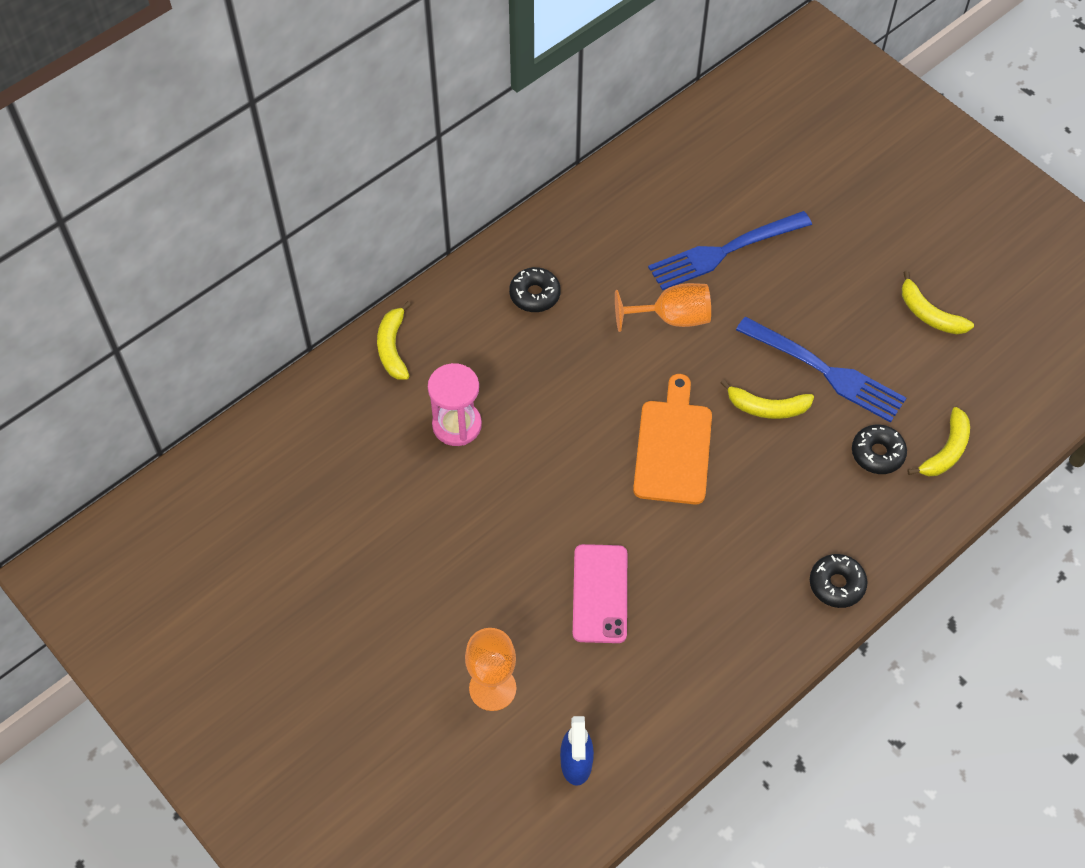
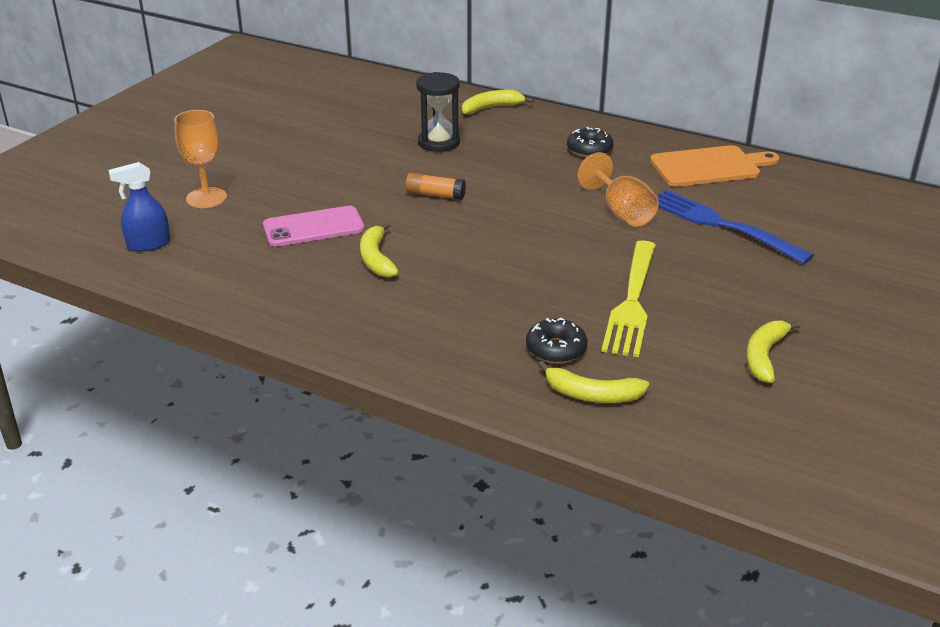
camera: 70 degrees right, 25 degrees down
(457, 425) = (439, 142): pink hourglass -> black hourglass
(575, 464) = (435, 195): none -> orange glue stick
(673, 447) = (483, 236): orange cutting board -> orange cutting board (709, 167)
(767, 408) = (562, 276): yellow banana -> yellow banana (376, 258)
(826, 372) = (632, 302): blue fork -> yellow fork
(836, 584) = (383, 348): black donut -> none

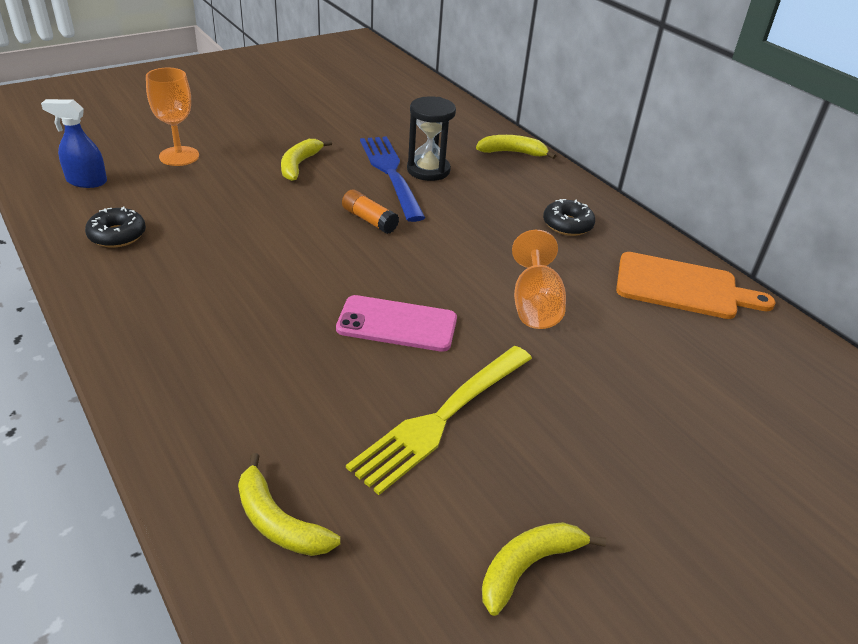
camera: 25 degrees right, 5 degrees up
(313, 227) = (230, 213): pink phone -> pink phone (397, 324)
(376, 258) = (246, 265): yellow banana -> yellow banana (299, 165)
(556, 349) = (302, 442): black donut -> black donut (117, 235)
(721, 225) = (633, 362): blue fork -> blue fork (390, 173)

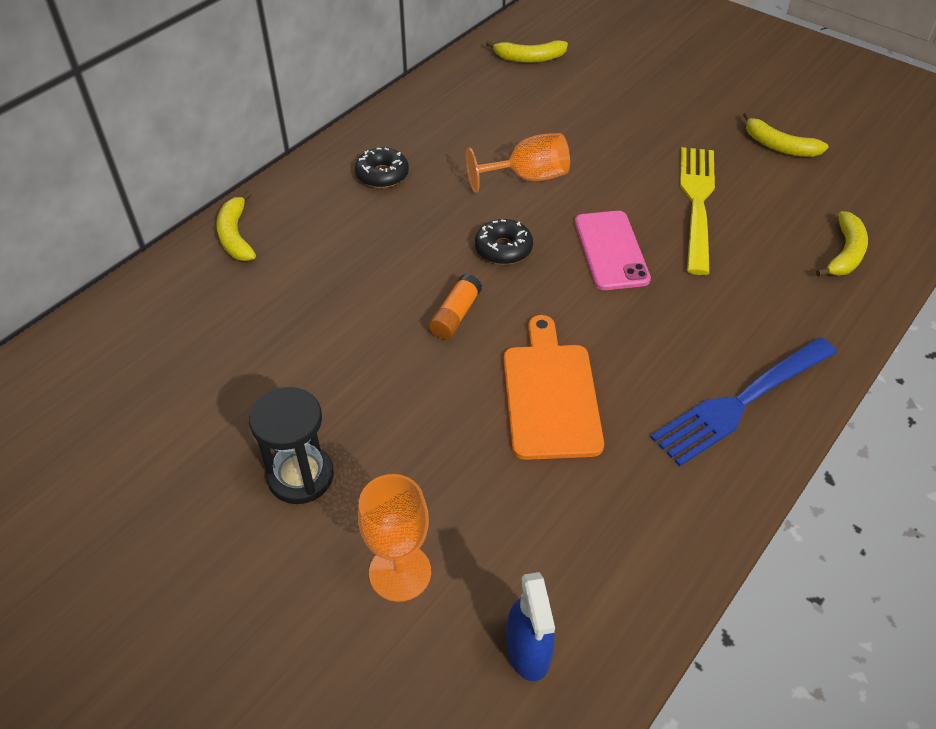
camera: 105 degrees left, 10 degrees up
(117, 235) = (623, 531): black donut -> black donut (503, 249)
(299, 165) = (359, 421): yellow banana -> yellow banana (529, 58)
(390, 173) = (339, 327): blue fork -> blue fork (740, 402)
(428, 170) = (315, 296): black hourglass -> black hourglass (301, 476)
(441, 419) = (697, 202): yellow fork -> yellow fork turned 105 degrees counterclockwise
(682, 287) = (448, 104): orange cutting board -> orange cutting board (550, 395)

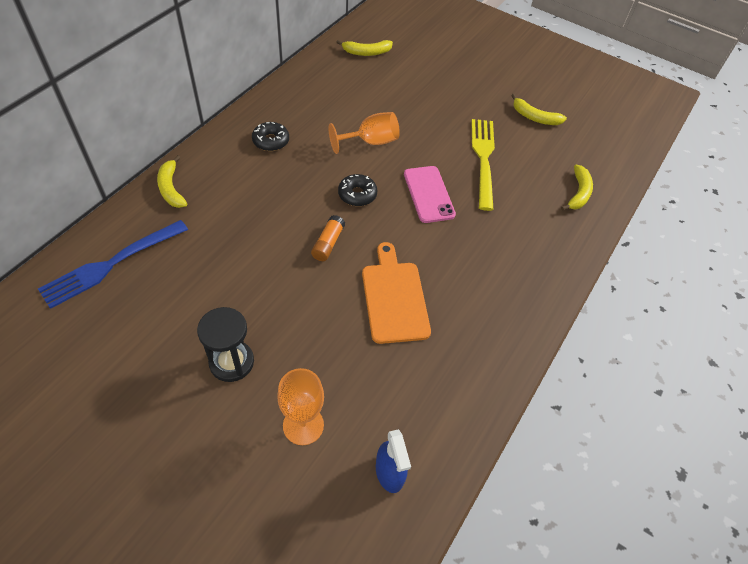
camera: 10 degrees left, 5 degrees up
(740, 402) = (516, 298): blue fork -> blue fork (110, 265)

